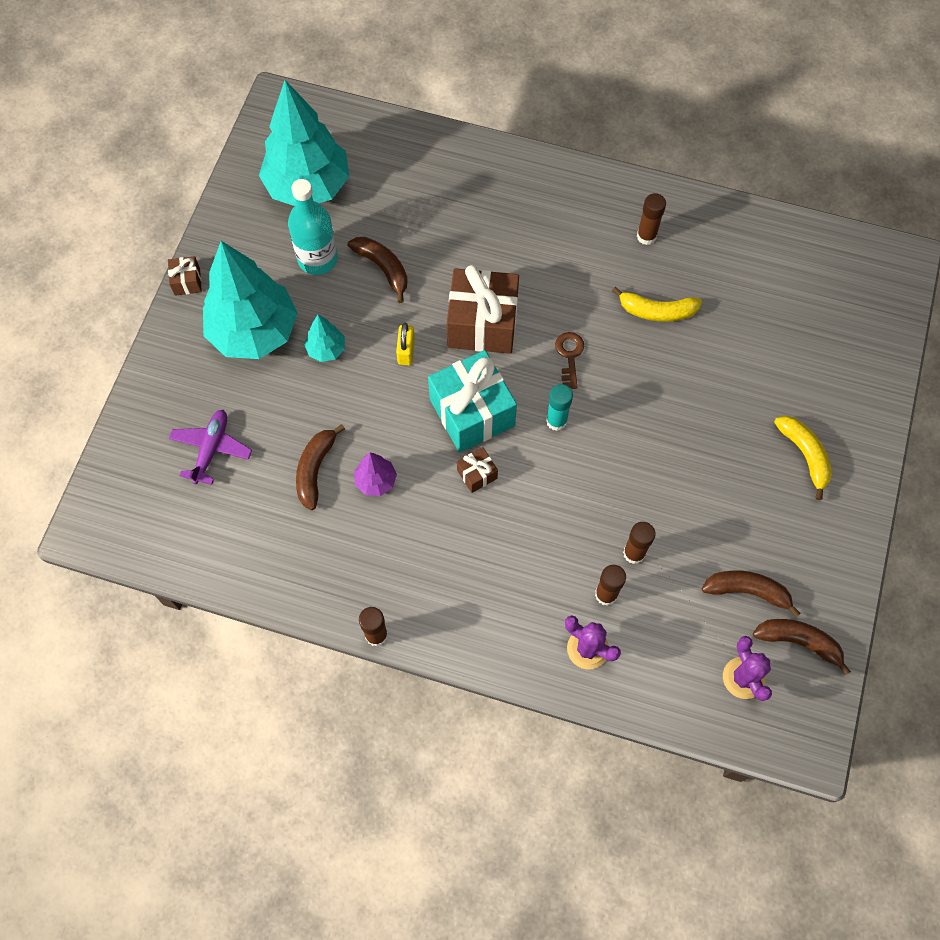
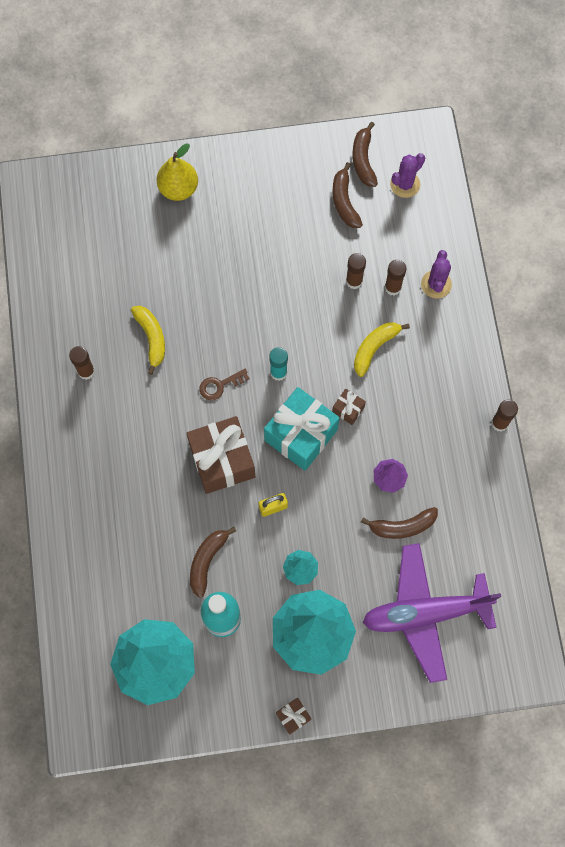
camera: 115 degrees left, 5 degrees up
(211, 449) = (425, 613): purple plane -> purple plane, size x1.92
(804, 455) = (225, 199): yellow banana -> yellow banana (374, 348)
(838, 410) = (178, 188): none -> yellow pear

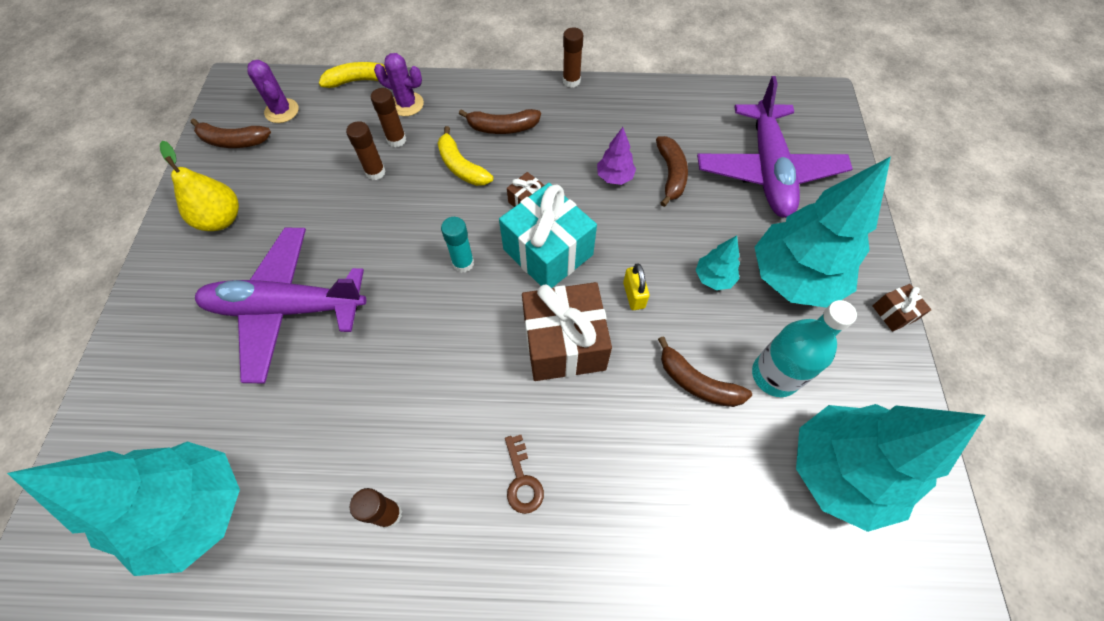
camera: 80 degrees left, 10 degrees down
(72, 258) = (196, 511): none -> turquoise tree
(151, 338) = (368, 409): yellow banana -> yellow banana (359, 81)
(178, 188) = (164, 341): yellow pear -> yellow pear (221, 219)
(217, 258) = (287, 308): none -> purple plane
(220, 385) = (462, 331): brown key -> brown key (522, 480)
(344, 201) = (275, 166): brown banana -> brown banana (502, 128)

